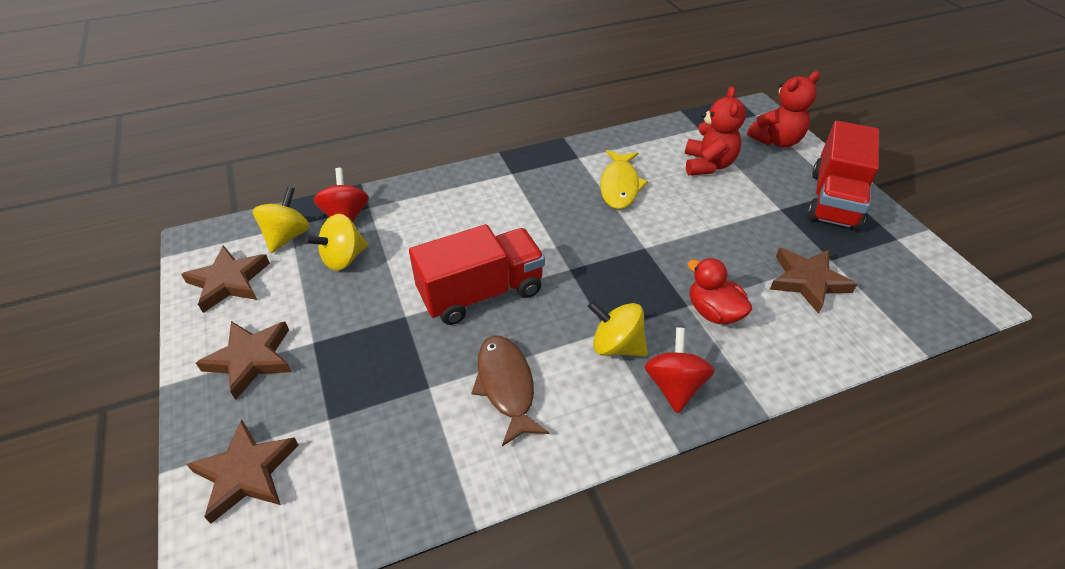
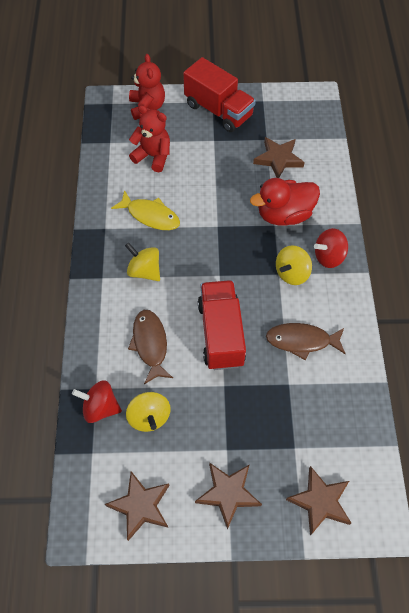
camera: 70 degrees left, 15 degrees up
(287, 236) = (105, 456): yellow spinning top -> yellow spinning top (144, 271)
(440, 233) = (150, 344): none -> brown fish
(674, 386) = (329, 257): red spinning top -> red spinning top turned 45 degrees counterclockwise
(713, 312) = (284, 215): red duck -> red duck, size x1.52

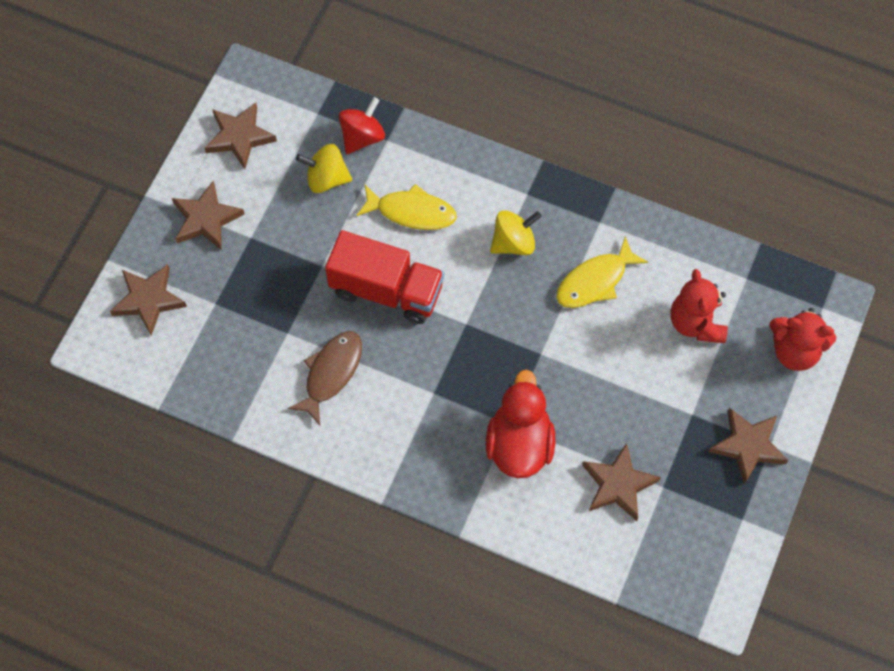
camera: 115 degrees right, 5 degrees up
(150, 344) = (411, 212): brown fish -> yellow fish
(153, 156) = (696, 323): red teddy bear -> red teddy bear turned 120 degrees clockwise
(218, 110) = (748, 446): red truck -> brown star
(292, 273) = (426, 408): yellow spinning top -> none
(329, 257) = (428, 466): red spinning top -> none

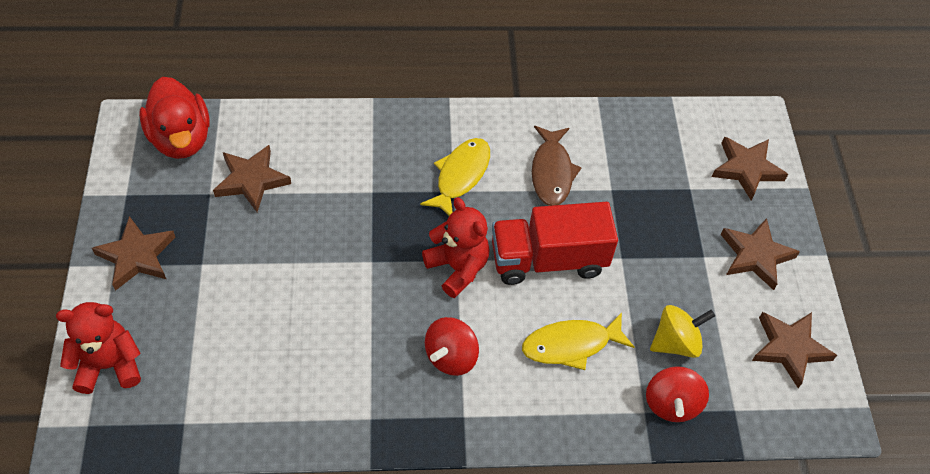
camera: 150 degrees right, 10 degrees down
(513, 243) = (451, 357): yellow spinning top -> red spinning top
(519, 444) = (355, 179): red duck -> red duck (181, 139)
(595, 281) = (348, 352): yellow fish -> yellow fish (460, 176)
(696, 323) = (225, 352): red teddy bear -> red teddy bear (457, 268)

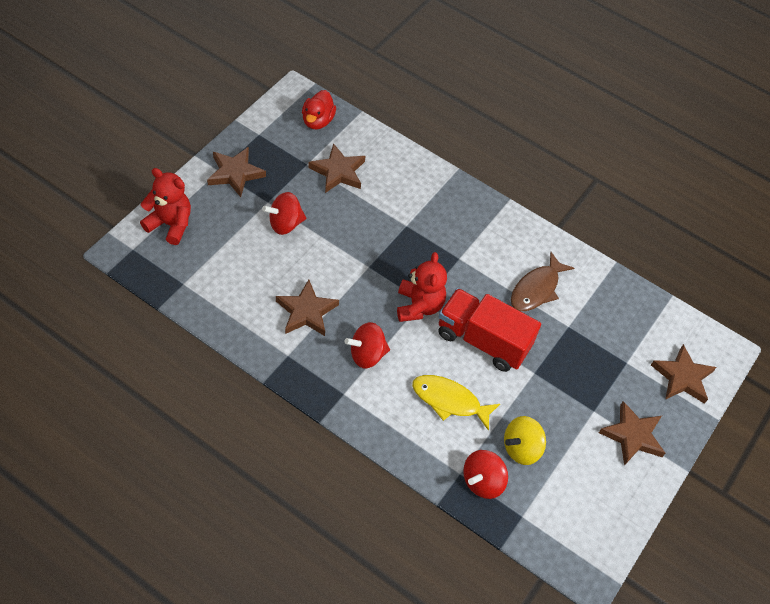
camera: 35 degrees right, 0 degrees up
(181, 139) = (317, 121): red duck -> red duck, size x0.66
(242, 275) = (285, 224): none -> red spinning top
(460, 176) = (472, 252): yellow fish -> none
(675, 342) = (521, 448): yellow spinning top -> yellow spinning top turned 135 degrees clockwise
(789, 348) = (599, 508): brown star -> brown star (306, 312)

